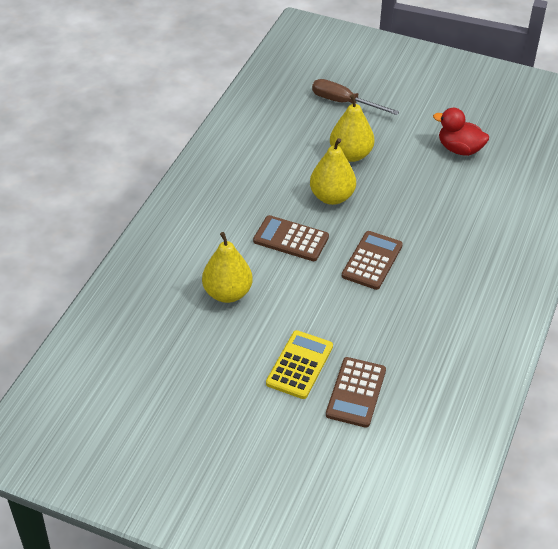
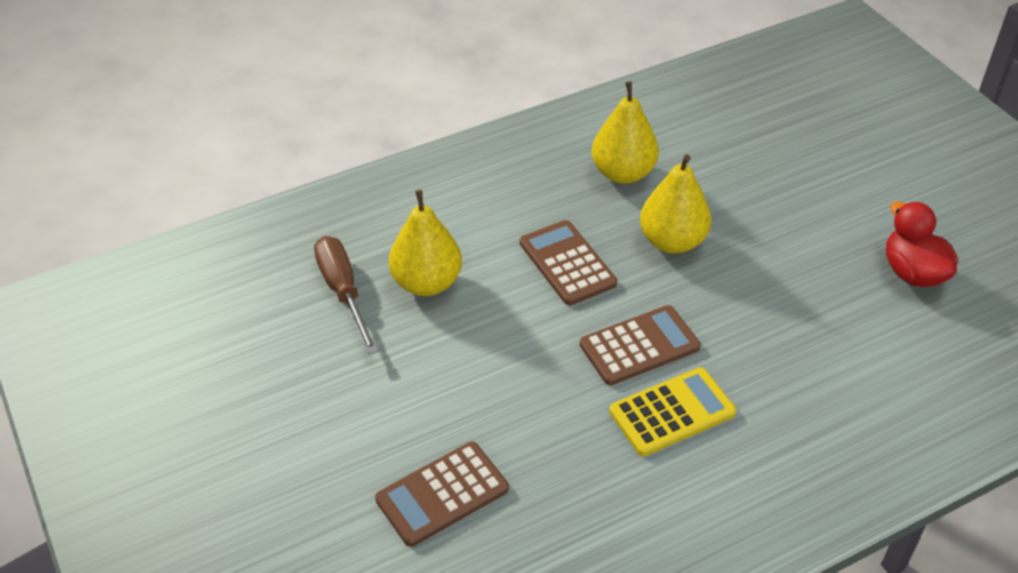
camera: 40 degrees right, 0 degrees up
(299, 365) = (414, 416): yellow calculator -> yellow calculator (672, 412)
(344, 102) = (810, 138): brown screwdriver -> brown screwdriver (343, 291)
(350, 155) = (751, 204): yellow pear -> yellow pear (623, 173)

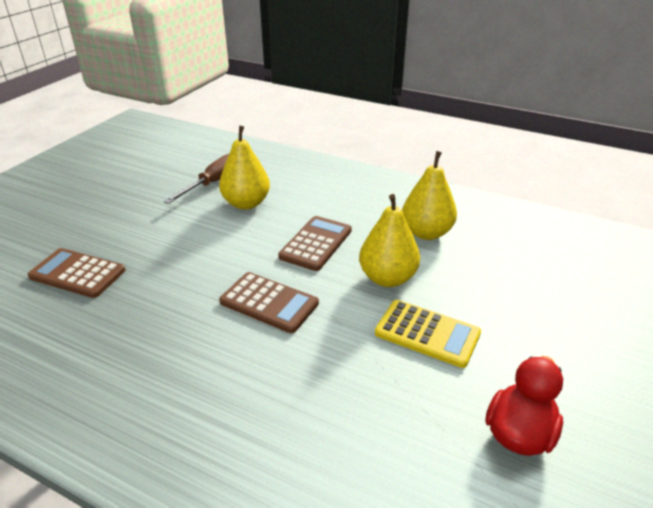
camera: 55 degrees right, 10 degrees down
(672, 412) = (216, 343): yellow calculator -> yellow calculator (427, 333)

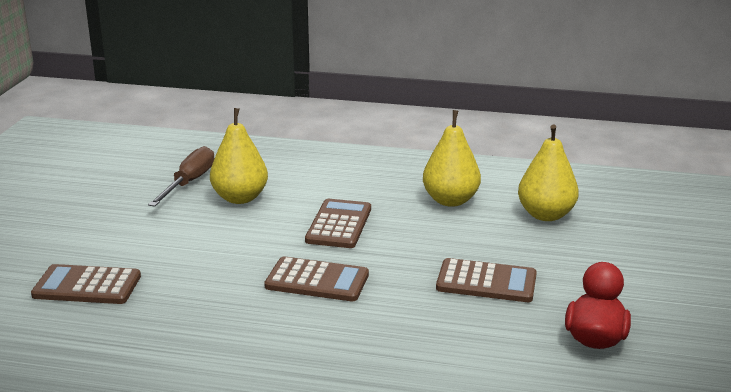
camera: 15 degrees left, 10 degrees down
(387, 278) = (428, 244): yellow pear -> yellow pear (545, 215)
(427, 333) = (486, 282): yellow calculator -> brown calculator

